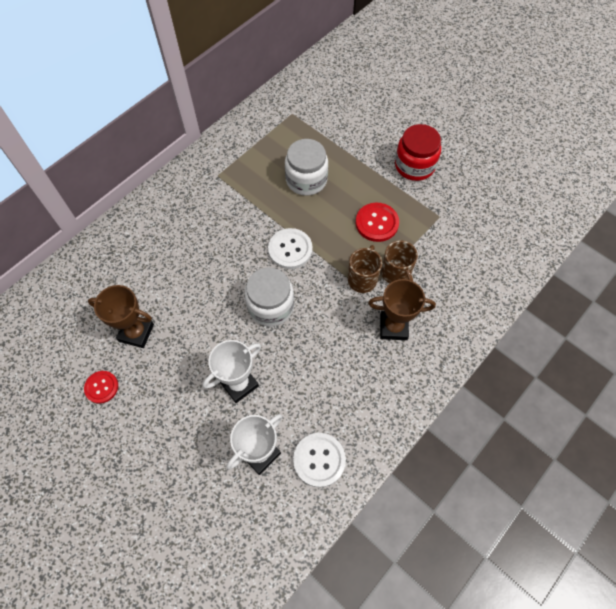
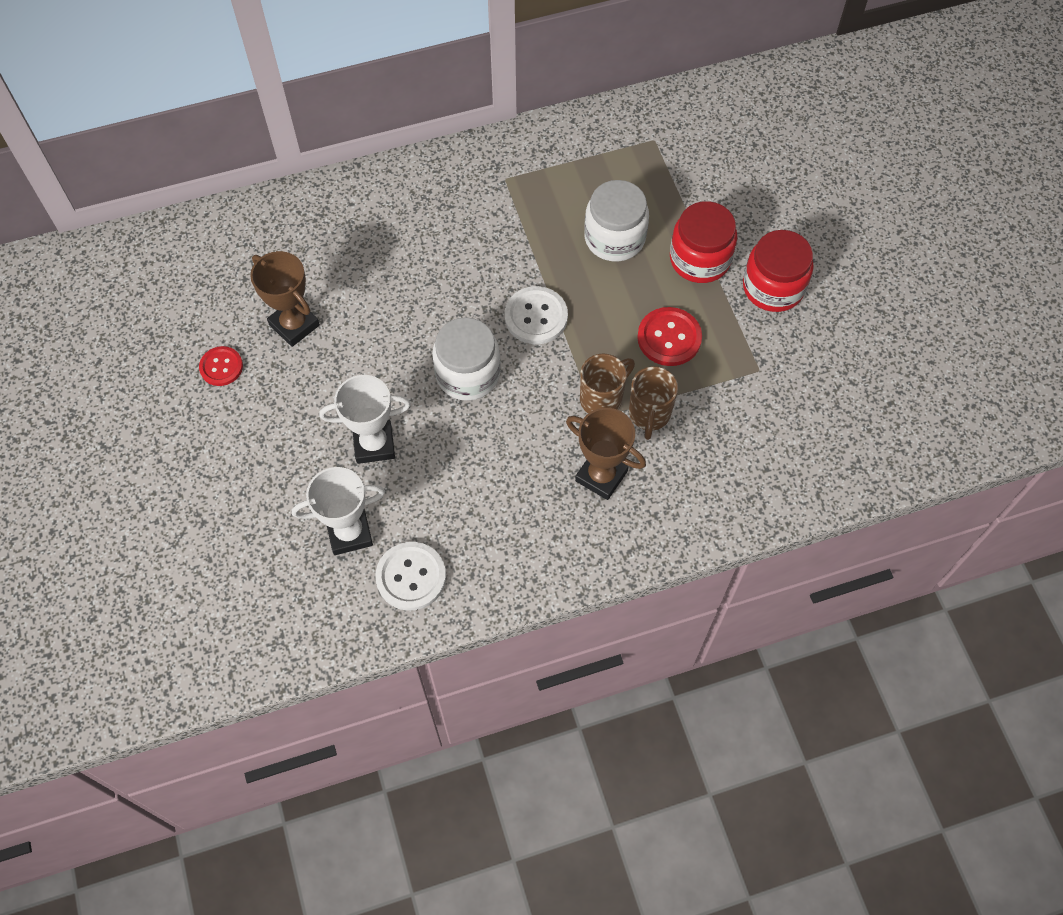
camera: 30 degrees right, 0 degrees up
(363, 169) = (700, 259): none -> red jar

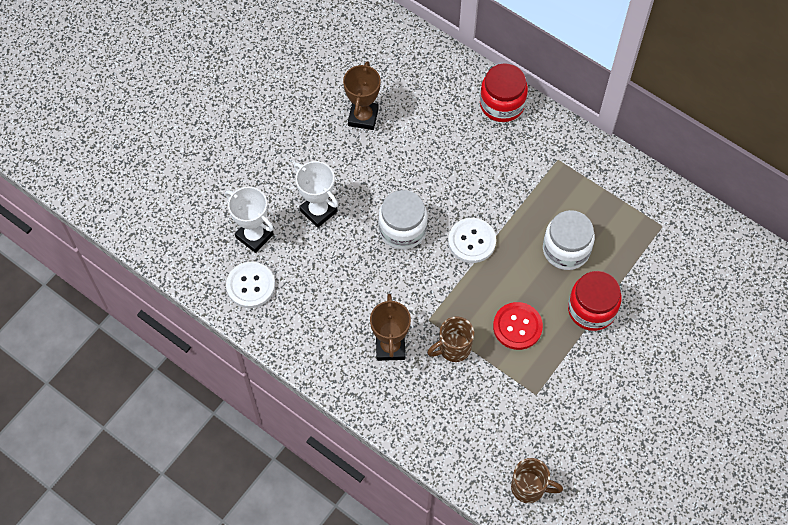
camera: 55 degrees right, 0 degrees up
(221, 367) = (307, 100): red button -> none
(602, 398) = (444, 315): brown mug -> brown mug (529, 487)
(773, 287) = (606, 366): red jar -> red jar (502, 104)

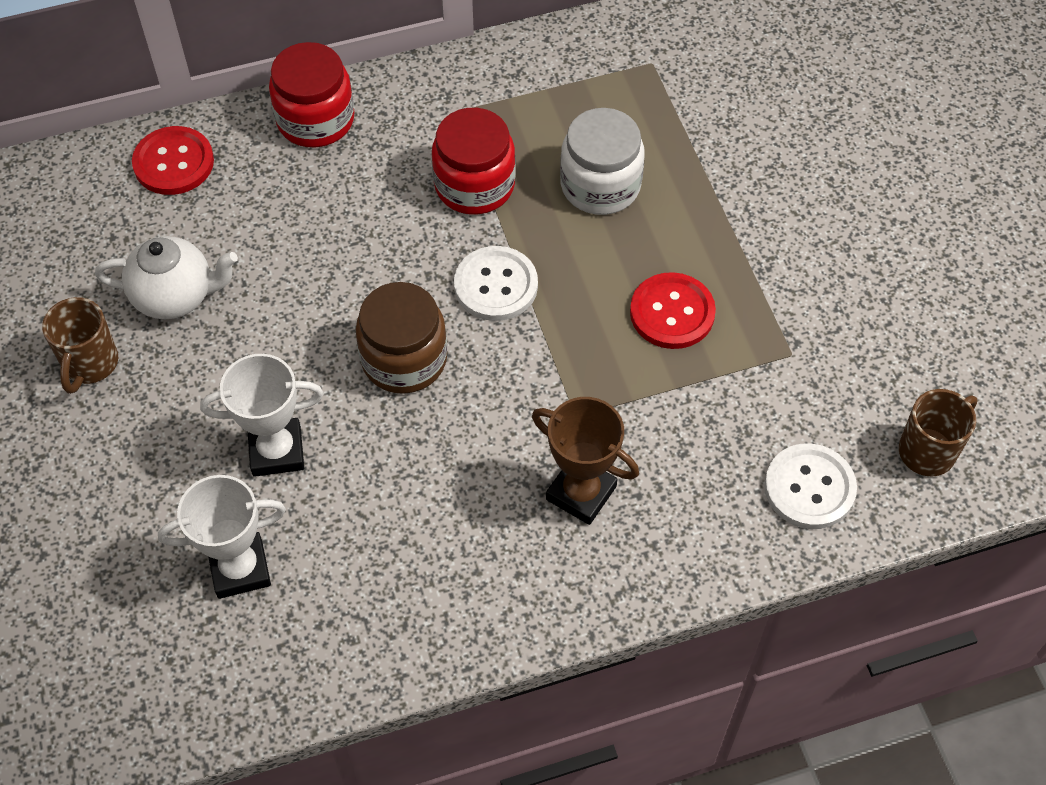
camera: 55 degrees left, 5 degrees down
(250, 285) = (321, 628): white button -> white button (809, 488)
(363, 117) = (175, 296): brown trophy -> white teapot
(402, 229) = (404, 359): white jar -> brown jar
(430, 65) = (173, 163): none -> red button
(453, 348) = (645, 412): brown mug -> brown mug (90, 364)
(591, 309) = (712, 212): red jar -> red jar (474, 185)

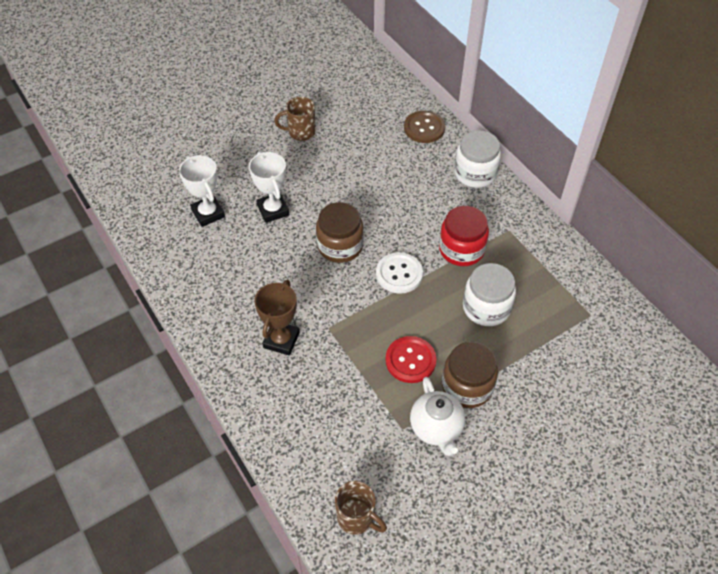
camera: 75 degrees right, 5 degrees down
(173, 163) = (424, 128): red button -> brown button
(175, 296) = (347, 150): white teapot -> white teapot (436, 428)
(315, 120) = (475, 173): red jar -> white jar
(737, 251) = (467, 386): none -> brown jar
(809, 488) = (313, 453): white button -> none

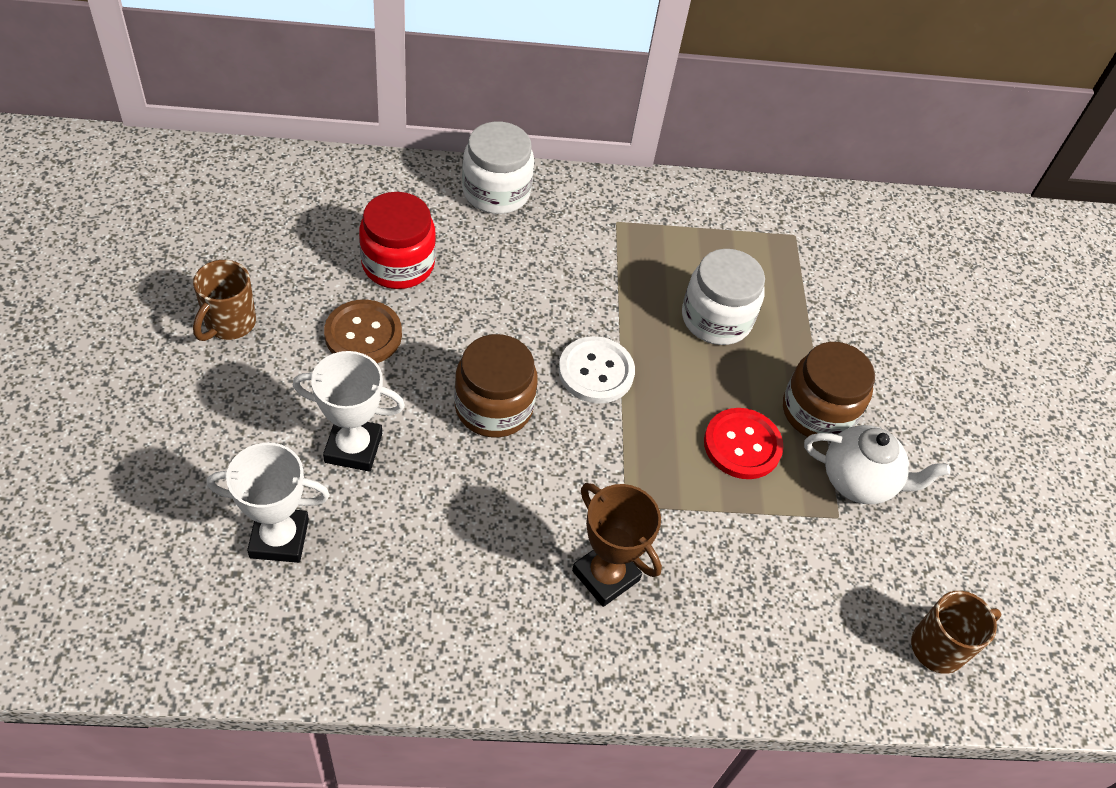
camera: 65 degrees left, 0 degrees up
(424, 128) = (367, 188): brown button -> brown button (363, 334)
(461, 249) = (608, 284): red jar -> red jar (398, 264)

